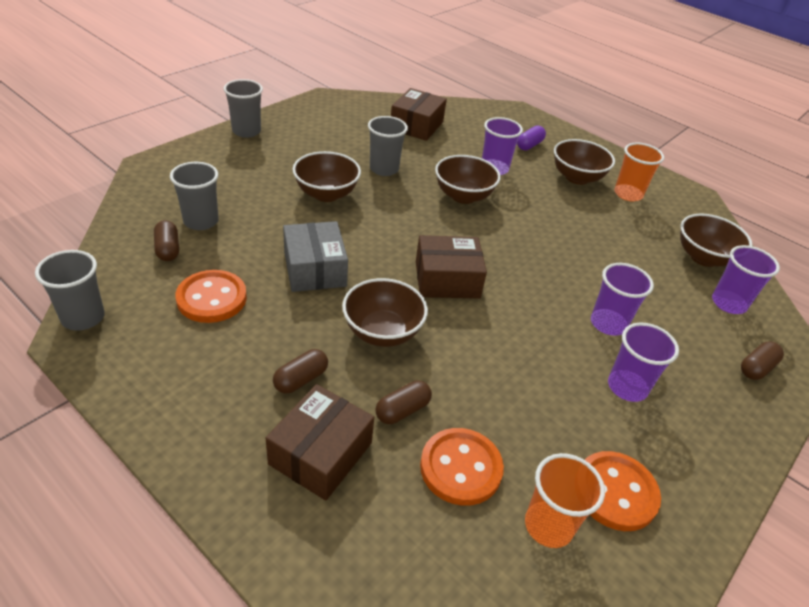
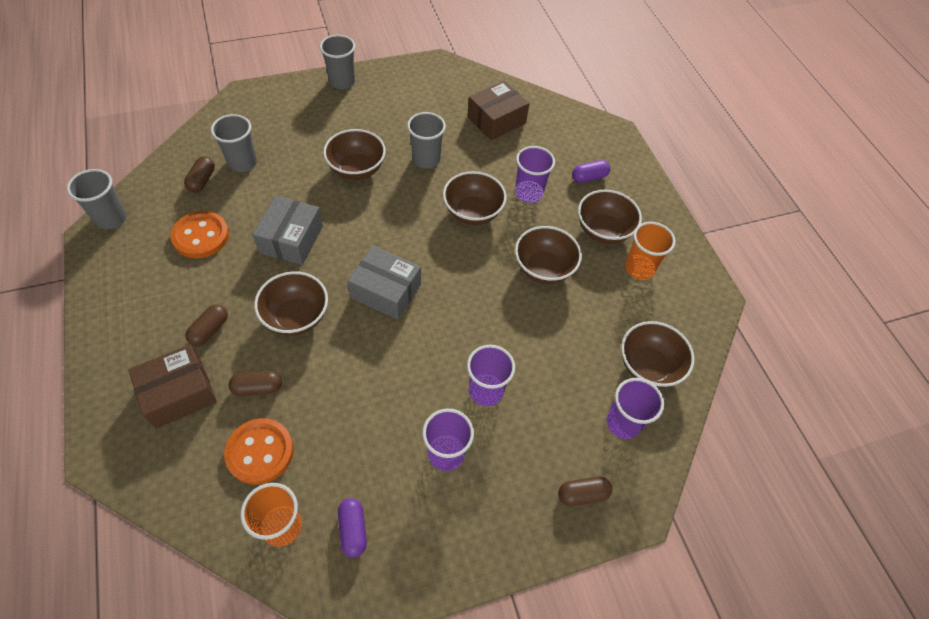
camera: 30 degrees right, 15 degrees up
(301, 379) = (210, 330): brown capsule -> brown capsule turned 45 degrees counterclockwise
(447, 279) = (386, 291): brown box -> grey box
(560, 218) = (543, 269): none -> brown bowl
(615, 492) = (353, 530): orange button -> purple capsule

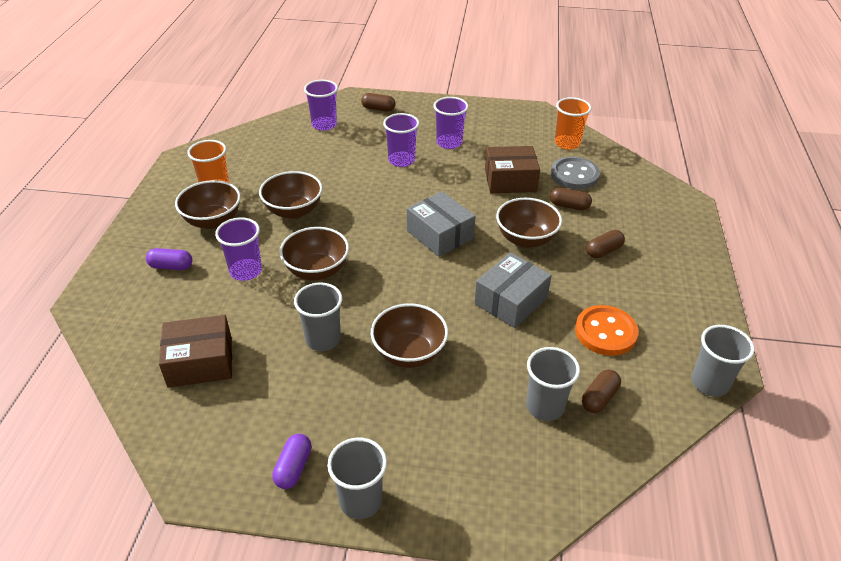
camera: 150 degrees left, 15 degrees down
(179, 393) = (632, 219): brown box -> brown box (510, 180)
(260, 452) = (574, 175): orange button -> grey button
(353, 530) = (524, 131): purple capsule -> purple capsule (293, 468)
(648, 367) = (278, 141): brown bowl -> none

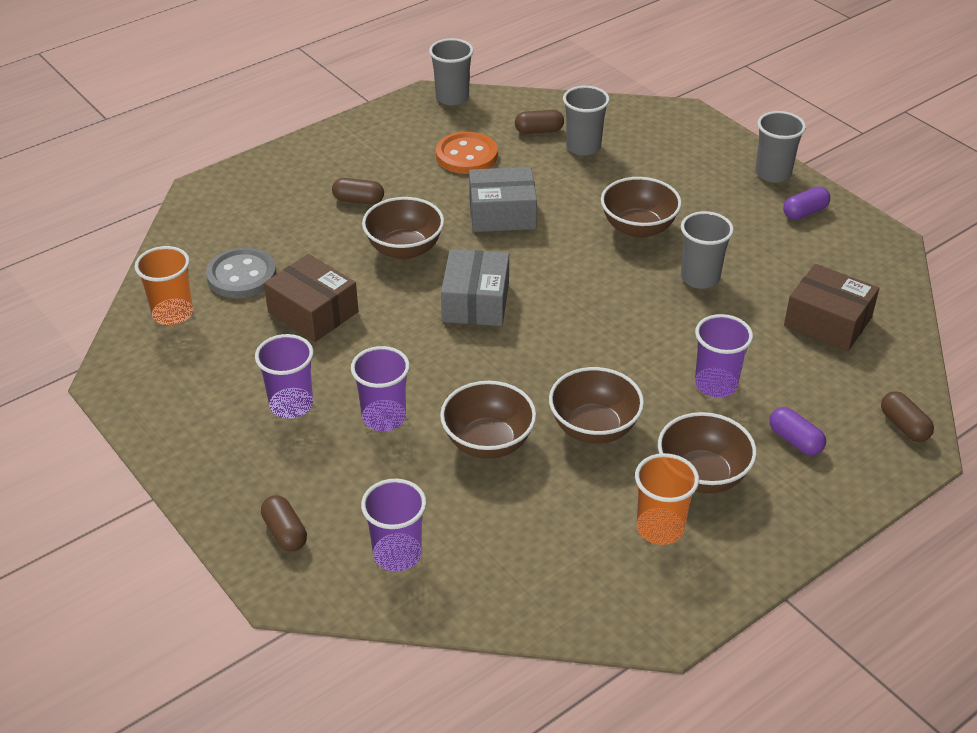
camera: 135 degrees left, 0 degrees up
(317, 270) = (641, 341): brown bowl -> brown bowl (488, 442)
(569, 206) = (309, 251): brown capsule -> brown capsule (904, 426)

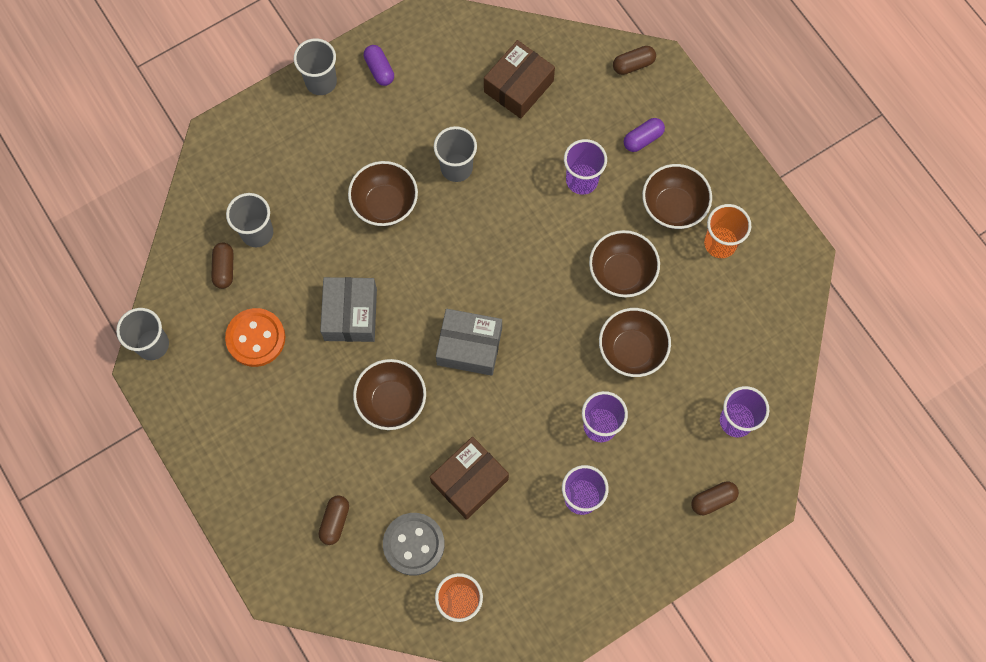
camera: 85 degrees left, 30 degrees up
(358, 200) = (314, 440): brown capsule -> brown capsule (335, 521)

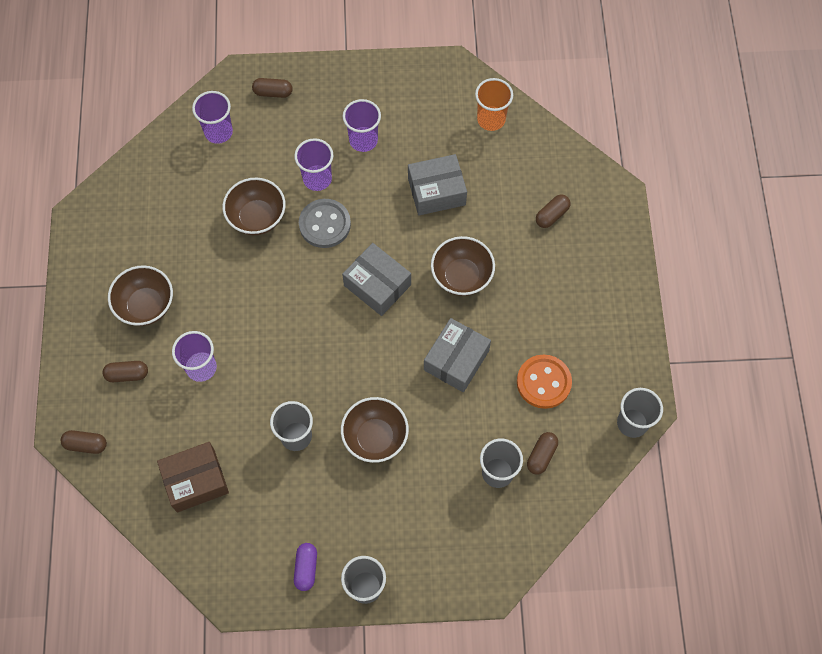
camera: 150 degrees left, 5 degrees down
(413, 544) = (502, 171): grey button -> grey button (325, 224)
(469, 481) = (436, 191): brown box -> grey box
(621, 273) = (223, 277): brown bowl -> none
(643, 139) = (127, 374): purple capsule -> brown capsule
(720, 243) = (132, 258): orange cup -> none

